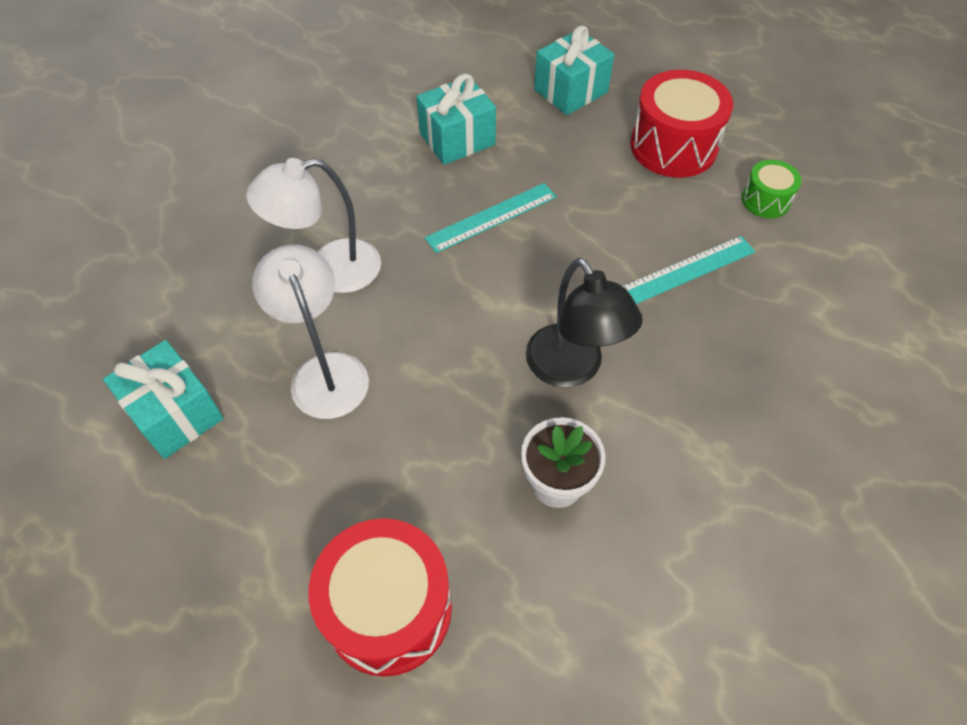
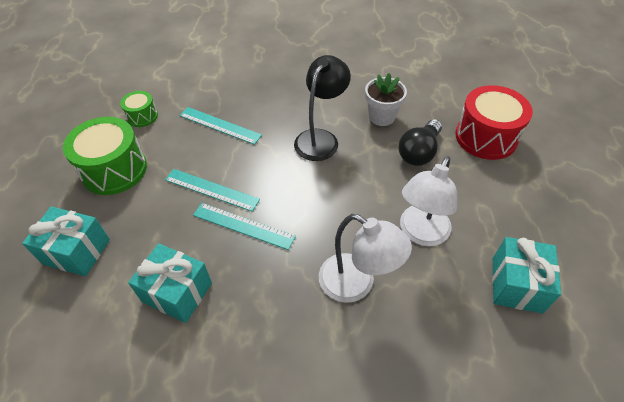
camera: 125 degrees left, 5 degrees down
(443, 477) = (419, 152): none -> black light bulb
(570, 214) = (211, 189): none -> turquoise ruler
(673, 146) = (114, 170): red drum -> green drum

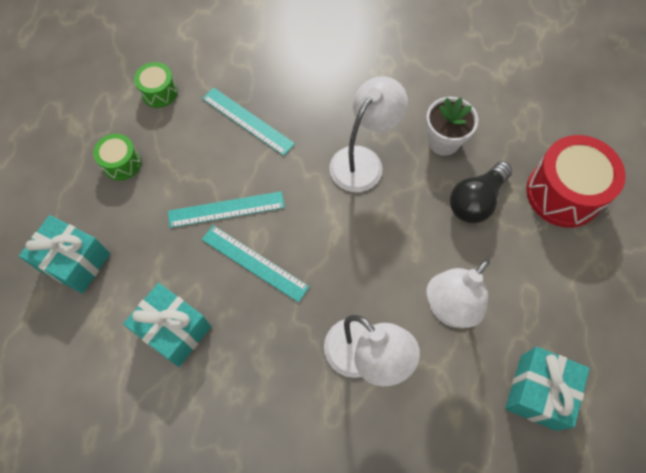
camera: 10 degrees right, 15 degrees up
(114, 170) = (121, 163): green drum -> green drum, size x0.53
(211, 189) = (226, 209): turquoise ruler -> turquoise ruler turned 45 degrees counterclockwise
(320, 138) = (363, 160): black lamp -> white lamp

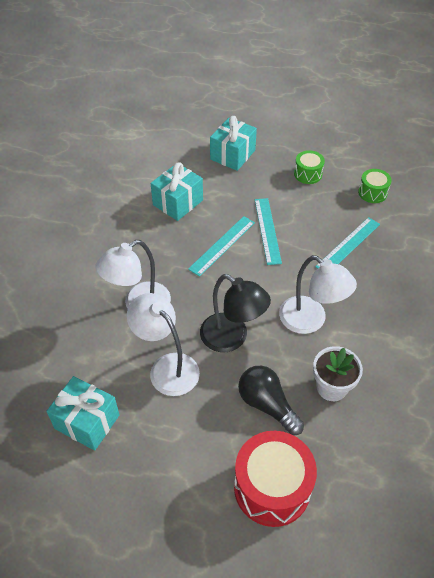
camera: 95 degrees right, 15 degrees down
(398, 241) = (232, 338): none -> black lamp

